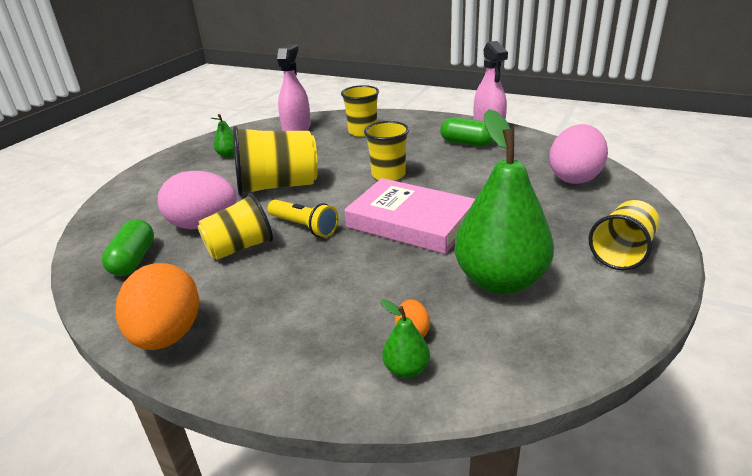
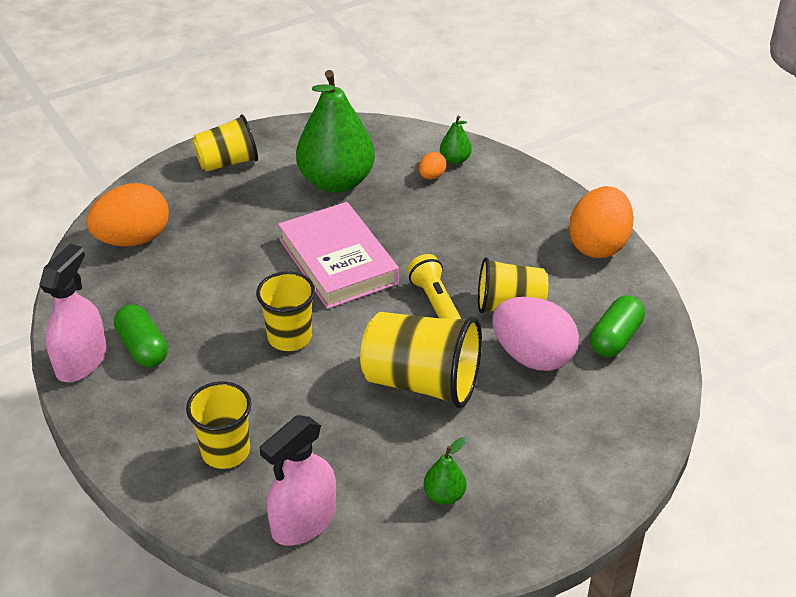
camera: 150 degrees left, 10 degrees up
(574, 177) = (133, 239): pink egg -> orange egg

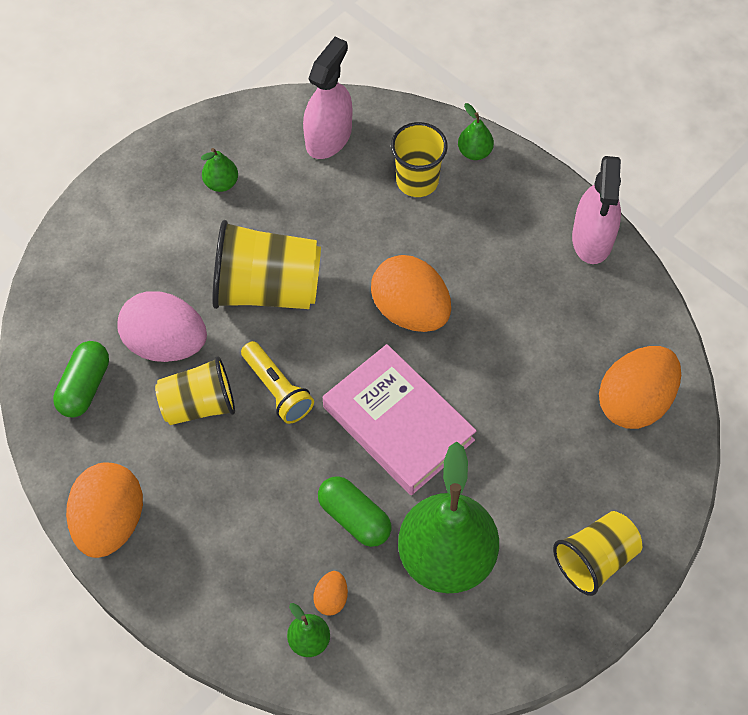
camera: 165 degrees right, 20 degrees up
(143, 348) = (544, 266): green capsule -> green capsule (354, 518)
(147, 468) = (474, 152): none -> green pear
(289, 337) = (410, 311): yellow cup -> orange egg

